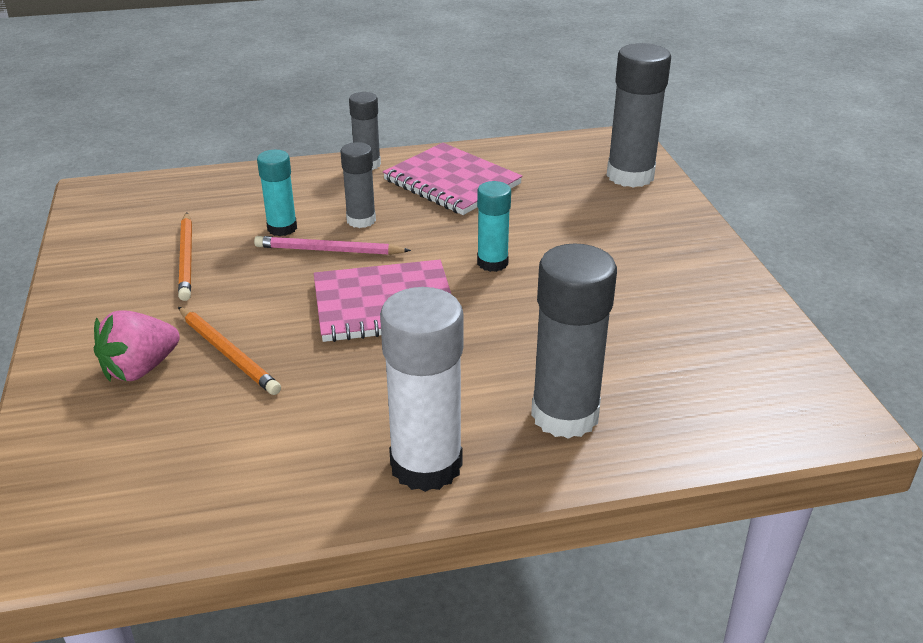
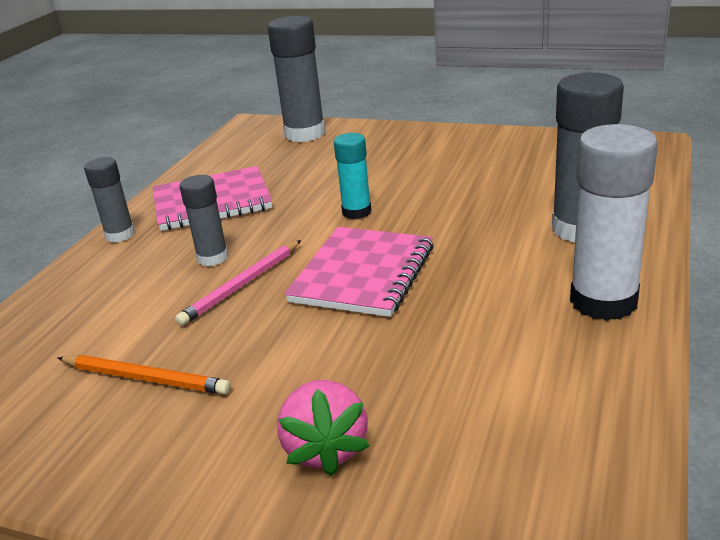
camera: 55 degrees left, 5 degrees down
(227, 353) = (353, 380): orange pencil -> none
(282, 228) = (167, 304): turquoise glue stick -> none

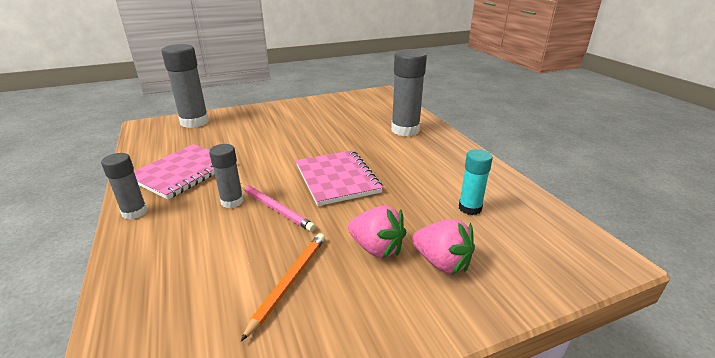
camera: 45 degrees left, 0 degrees up
(145, 378) = (289, 282): orange pencil -> orange pencil turned 45 degrees counterclockwise
(242, 285) = (275, 208): pink pencil -> pink pencil turned 45 degrees counterclockwise
(278, 388) = (376, 248): none -> pink strawberry
(356, 212) = (288, 152): turquoise glue stick -> turquoise glue stick (470, 208)
(603, 301) = (454, 154): white glue stick -> none

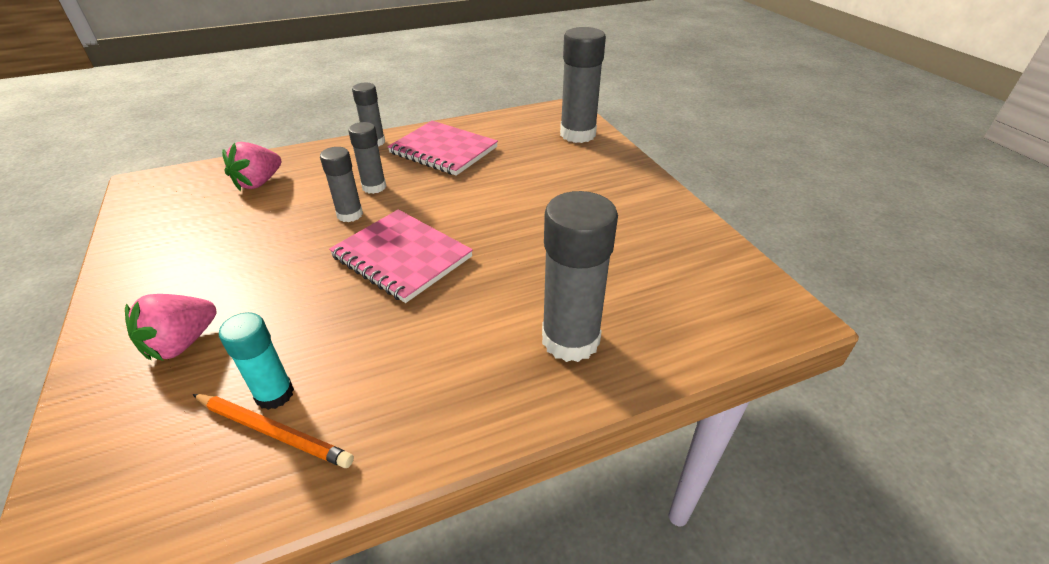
camera: 90 degrees right, 10 degrees up
(275, 208) = (350, 214): pink pencil -> grey glue stick
(289, 282) = (225, 234): orange pencil -> orange pencil (273, 432)
(337, 179) = (401, 257): pink notebook -> pink notebook turned 60 degrees clockwise
(376, 248) = (239, 290): pink strawberry -> pink strawberry (259, 183)

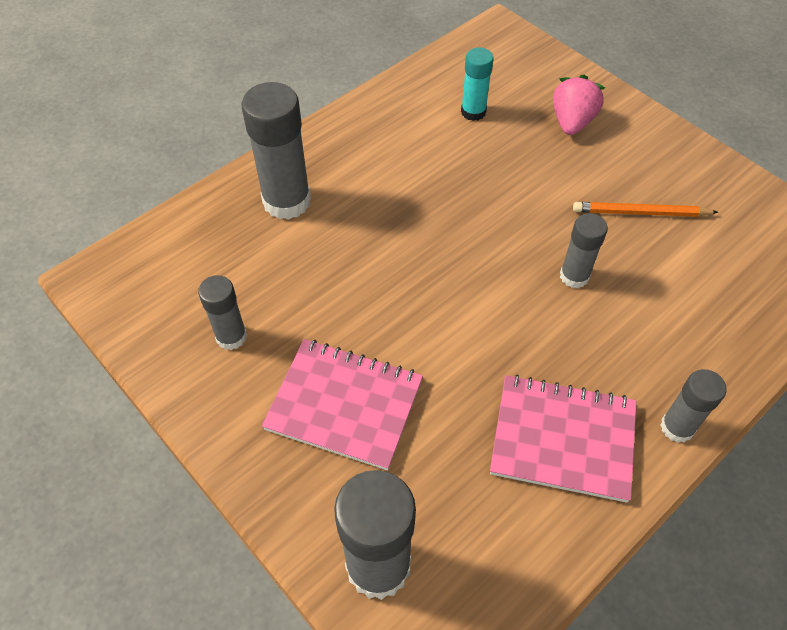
camera: 160 degrees right, 15 degrees up
(259, 183) = (726, 293): pink strawberry -> none
(273, 432) = (453, 95): orange pencil -> orange pencil (641, 212)
(374, 187) = (589, 328): grey glue stick -> grey glue stick (231, 336)
(401, 257) = (476, 238): pink notebook -> pink notebook (344, 404)

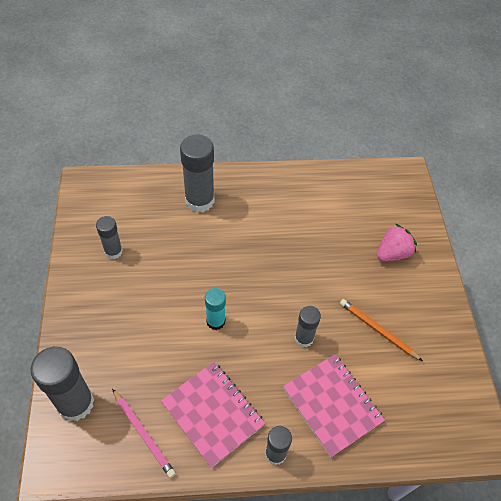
camera: 35 degrees right, 0 degrees up
(344, 404) = (131, 320): pink notebook -> pink notebook (332, 405)
(473, 112) = (341, 212): turquoise glue stick -> turquoise glue stick (215, 321)
(505, 531) = (143, 433): none -> pink pencil

